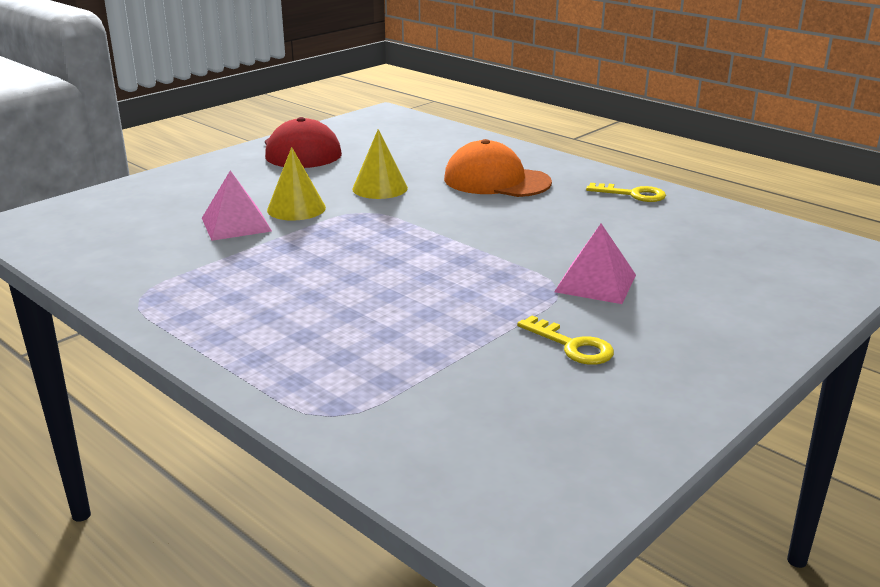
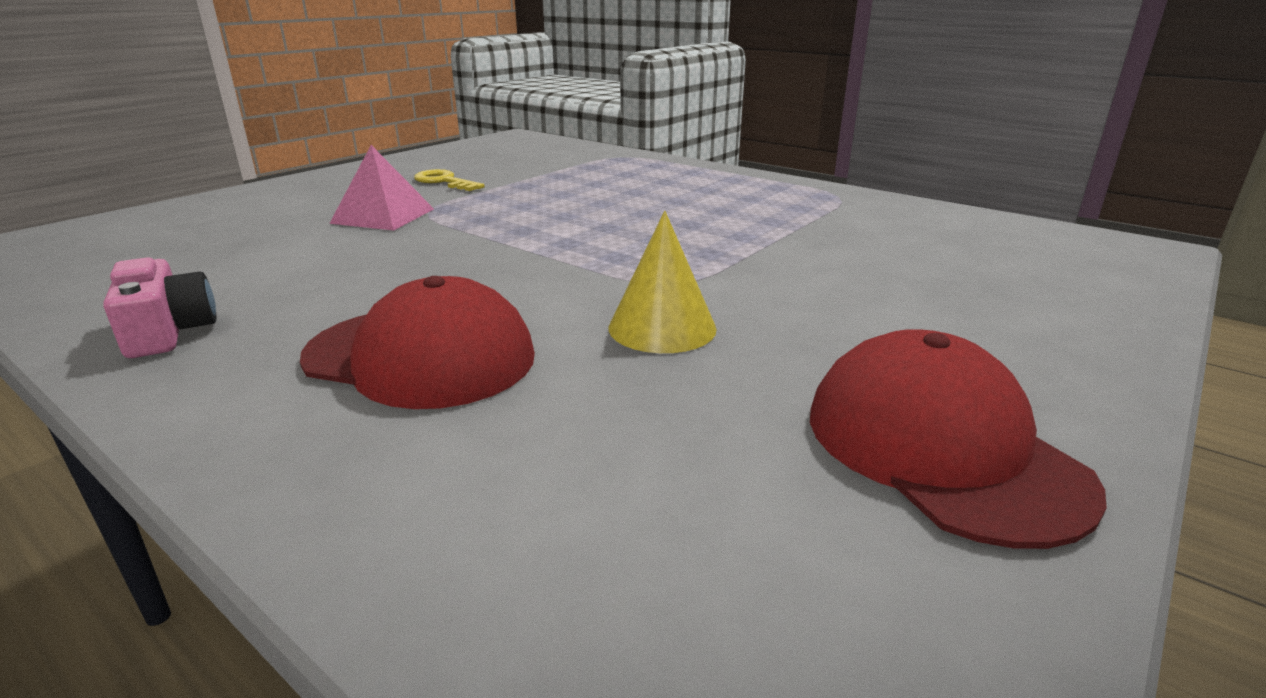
camera: 175 degrees right, 0 degrees up
(236, 224) = (841, 258): pink pyramid -> none
(296, 208) = (780, 283): yellow cone -> none
(496, 181) = (421, 356): orange cap -> red cap
(632, 194) = (168, 332): yellow key -> pink camera

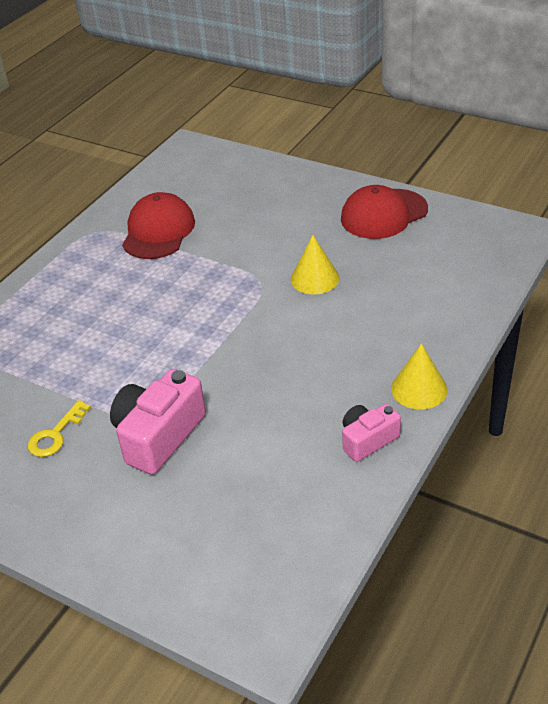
camera: 95 degrees left, 15 degrees up
(211, 399) = (419, 389): none -> yellow cone
(383, 216) = (158, 435): pink pyramid -> pink camera
(421, 356) = (363, 341): red cap -> red cap (158, 231)

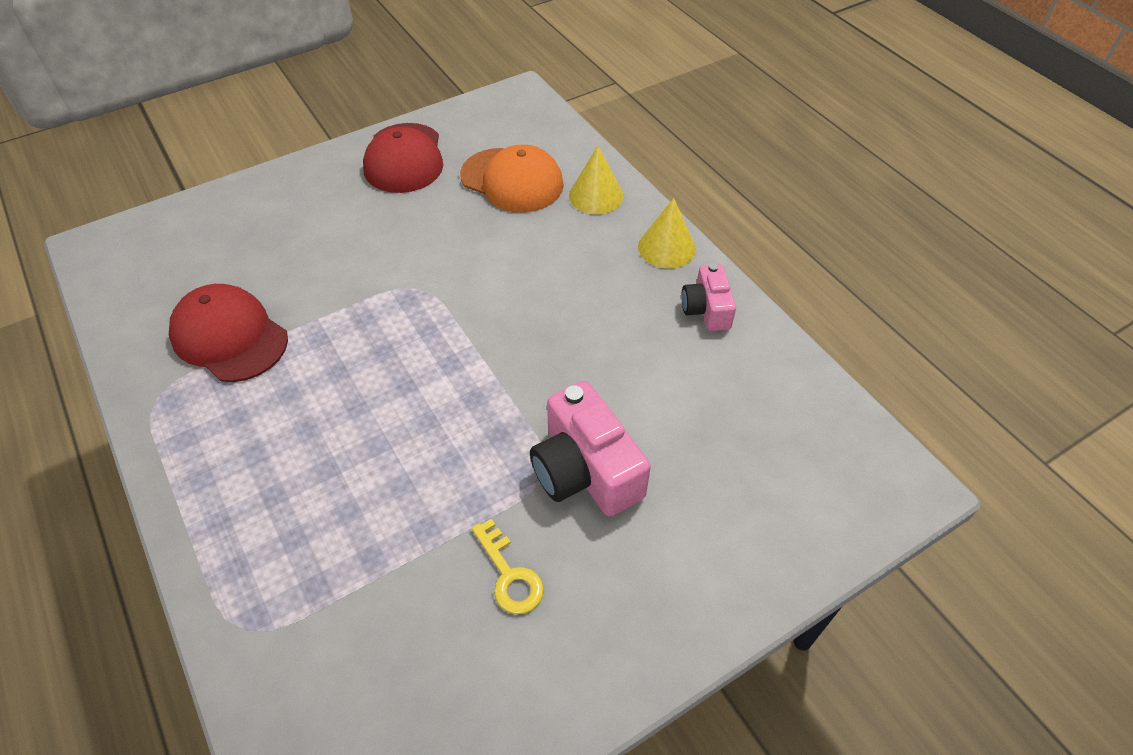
camera: 65 degrees left, 10 degrees up
(315, 278) = (451, 246): yellow cone -> yellow cone (596, 195)
(414, 274) = (512, 180): none -> orange cap

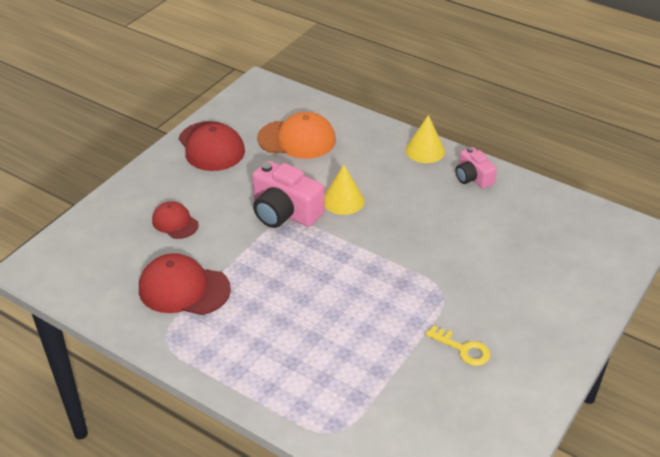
camera: 25 degrees left, 10 degrees down
(288, 244) = (175, 222): none -> red cap
(585, 470) = (466, 284): pink camera -> pink camera (284, 212)
(596, 195) = (359, 133): yellow cone -> yellow cone (343, 200)

